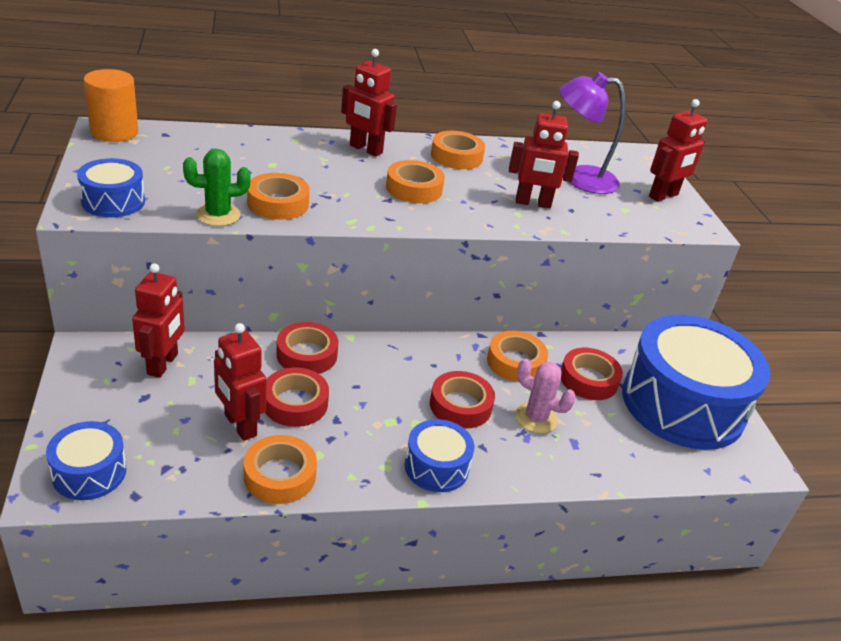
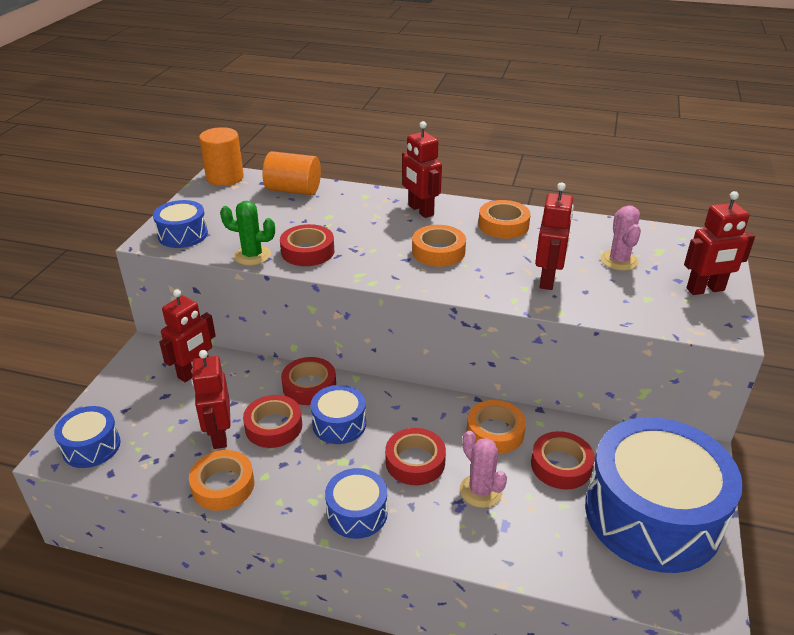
camera: 30 degrees right, 0 degrees up
(210, 140) = (293, 190): none -> orange cylinder
(278, 203) = (307, 251): orange tape -> red tape
(363, 386) = (339, 424): none -> blue drum
(533, 203) = (548, 280): red robot -> red robot turned 105 degrees counterclockwise
(579, 179) = (619, 260): purple lamp -> pink cactus

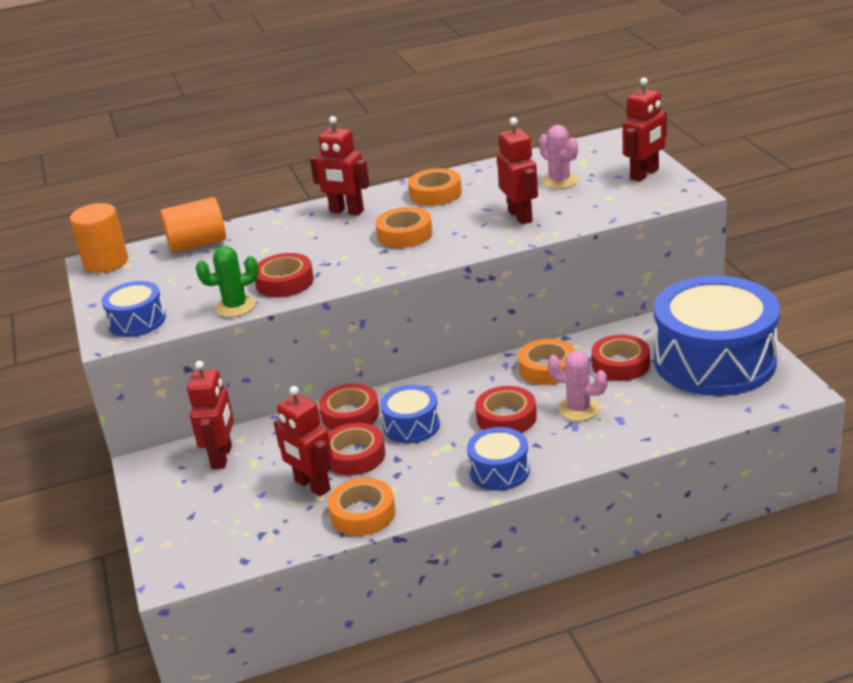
camera: 30 degrees left, 5 degrees down
(91, 446) = (197, 554): blue drum -> none

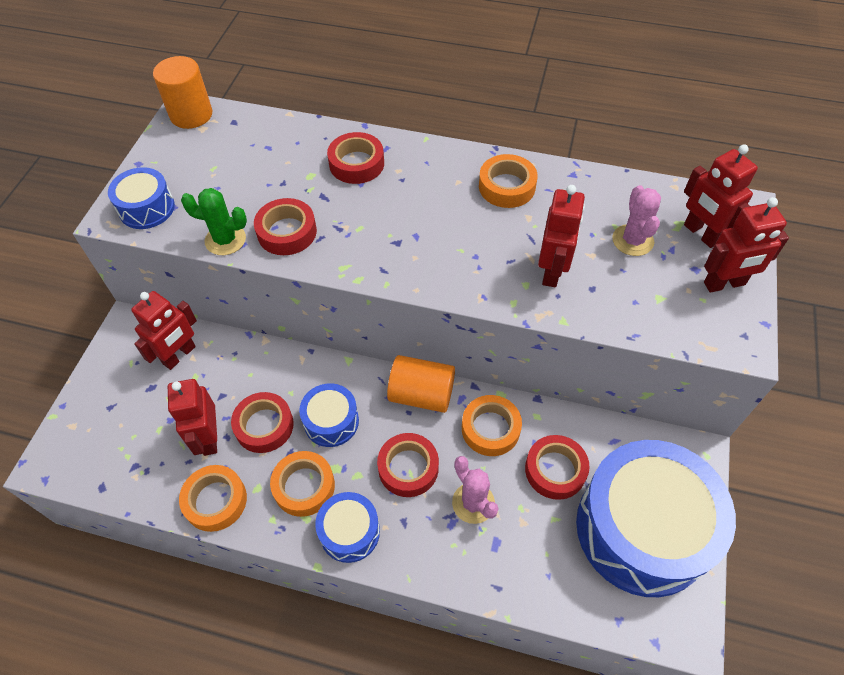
camera: 30 degrees right, 25 degrees up
(197, 244) = (270, 134): orange cylinder -> orange cylinder (421, 394)
(346, 211) = (414, 164): red robot -> red robot (701, 234)
(350, 414) = (300, 372): red tape -> red tape (356, 163)
(404, 234) = (432, 230): orange tape -> orange tape (304, 486)

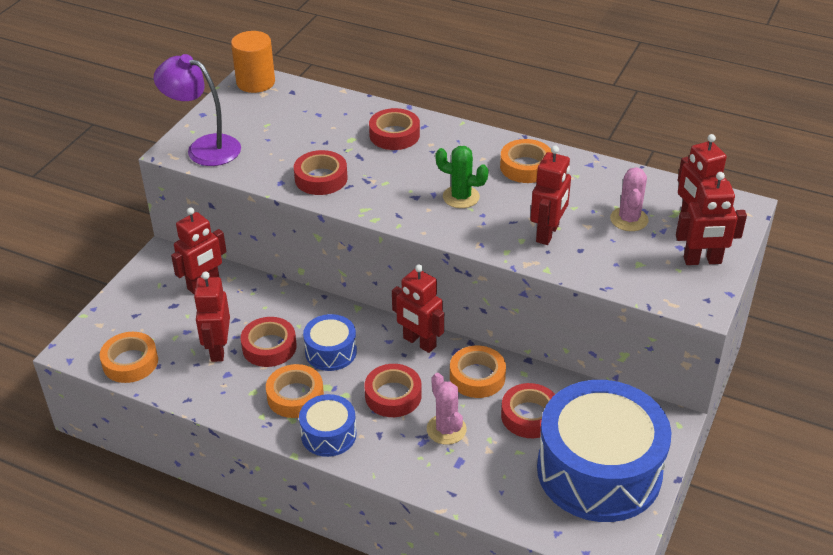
camera: 10 degrees right, 15 degrees down
(147, 208) = (204, 148): blue drum -> purple lamp
(215, 501) = (214, 395): orange tape -> orange tape (130, 362)
(225, 240) = (267, 178): green cactus -> green cactus (461, 197)
(421, 394) = (419, 342): orange cylinder -> red robot

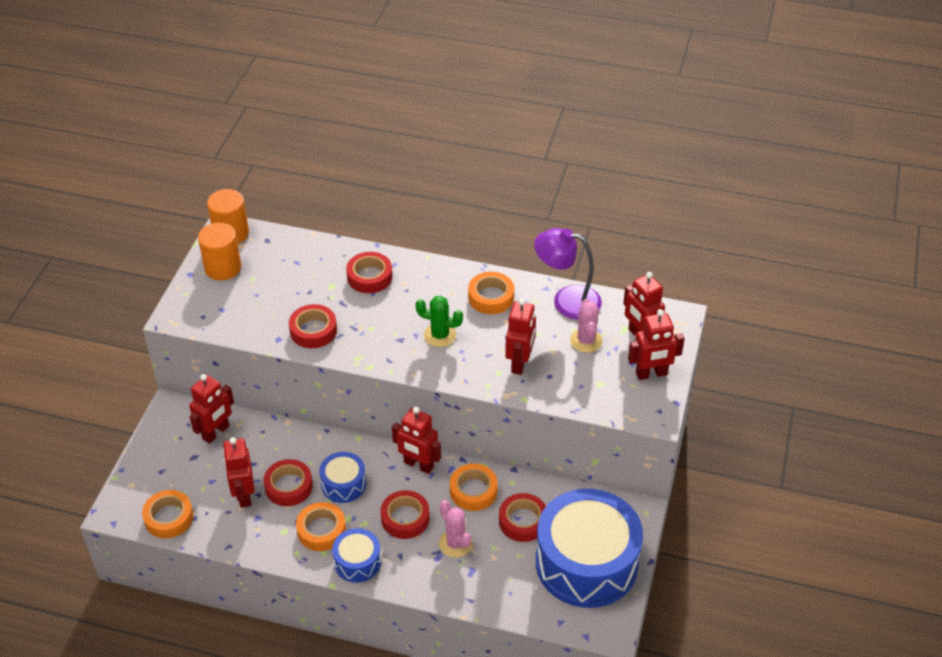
camera: 10 degrees left, 5 degrees up
(204, 148) = (200, 310): purple lamp -> purple lamp (567, 300)
(238, 112) = (223, 268): none -> orange cylinder

